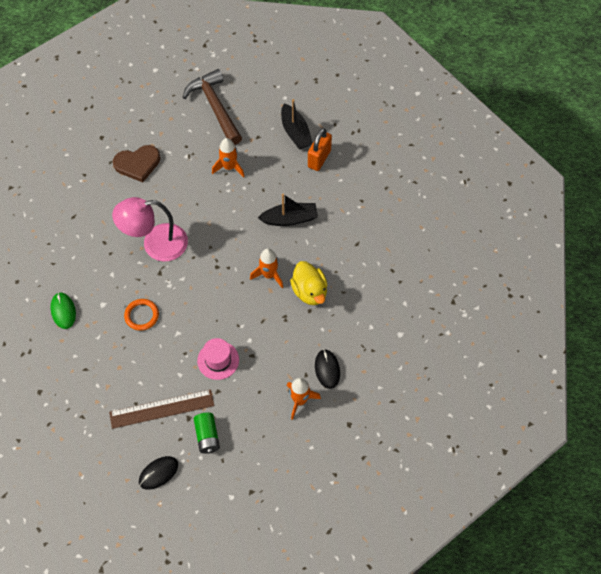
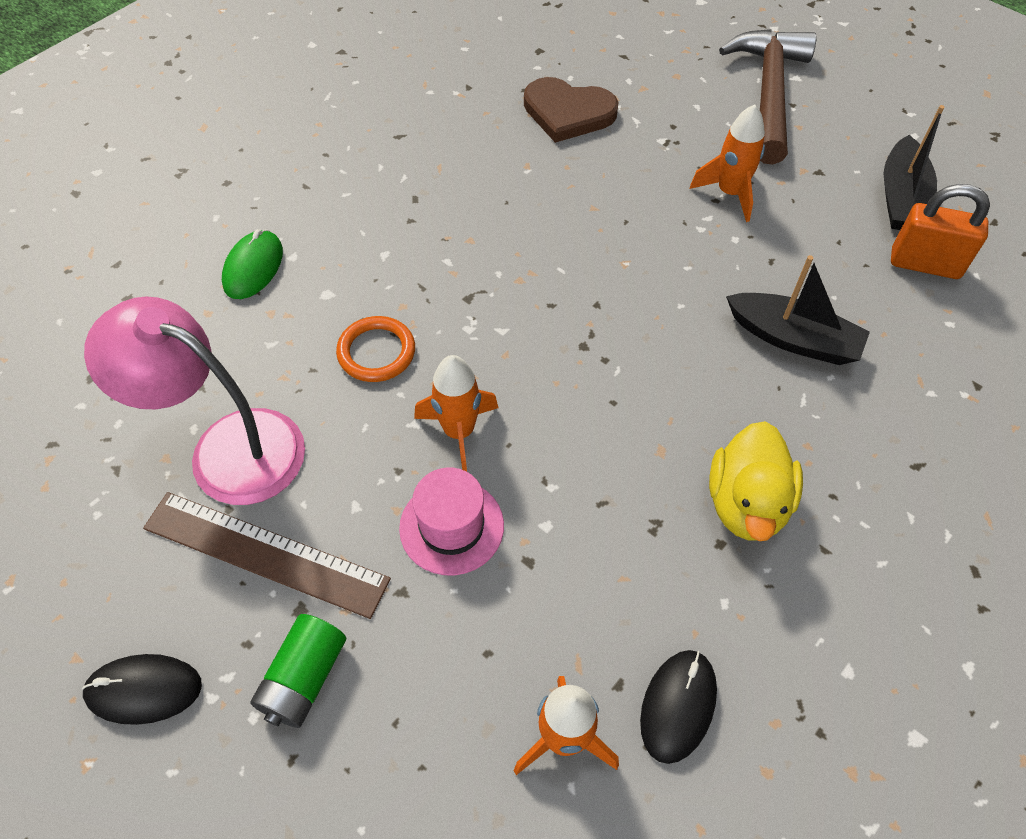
camera: 35 degrees right, 5 degrees down
(155, 244) = (499, 247): pink lamp -> pink lamp (227, 447)
(269, 275) = (679, 419): orange rocket -> orange rocket (459, 432)
(319, 159) = (925, 264): orange padlock -> orange padlock turned 45 degrees clockwise

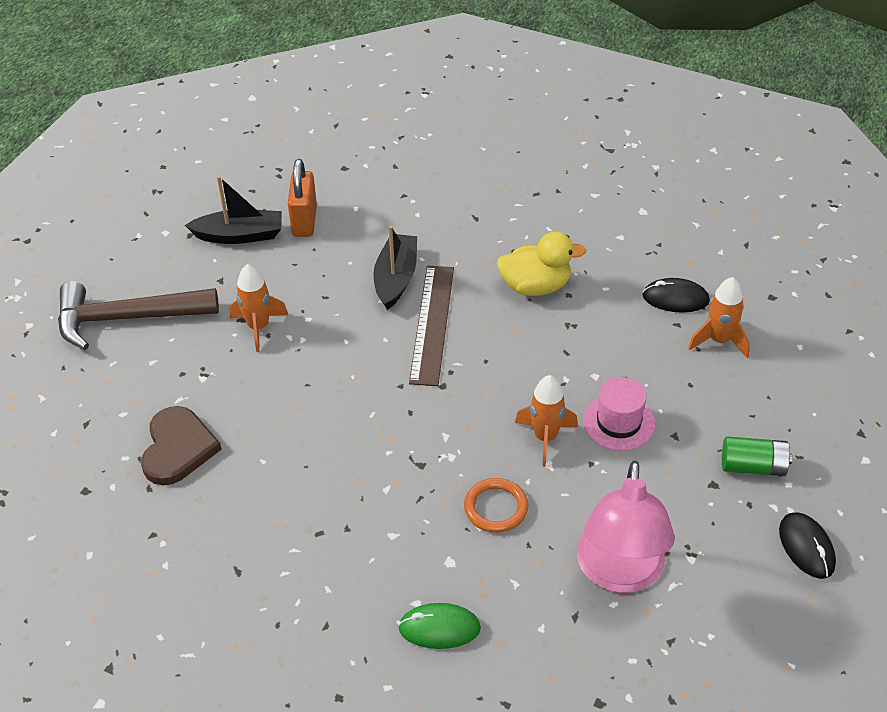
camera: 105 degrees left, 10 degrees down
(265, 553) = (686, 517): brown ruler -> brown ruler (432, 324)

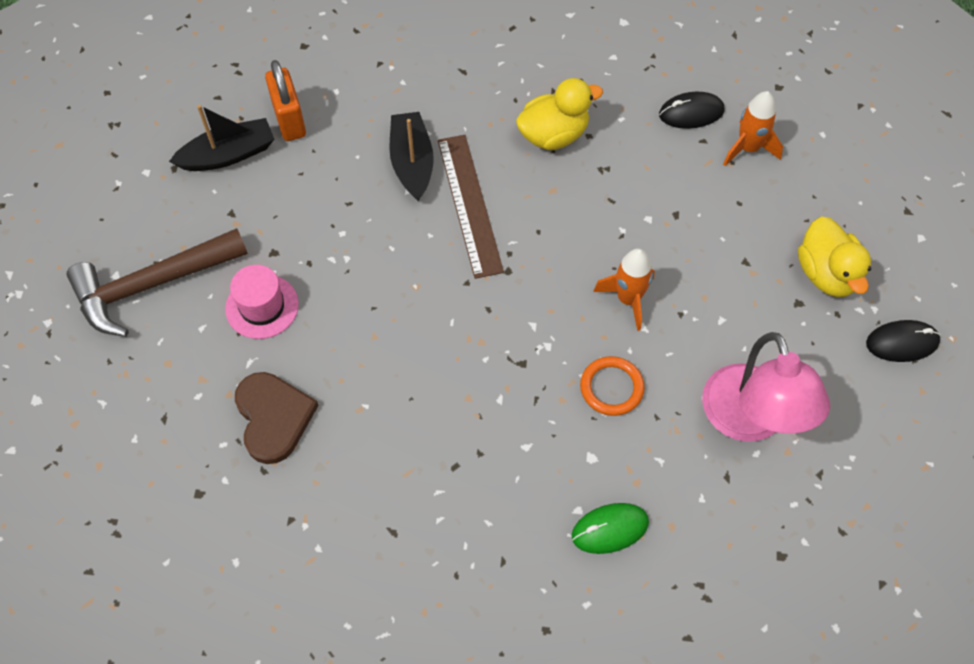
camera: 20 degrees left, 15 degrees up
(258, 327) = (295, 257): orange rocket -> none
(618, 422) = (689, 263): pink hat -> pink hat (262, 306)
(753, 466) = (827, 274): green battery -> yellow duck
(806, 547) = (902, 342): black mouse -> black mouse turned 60 degrees counterclockwise

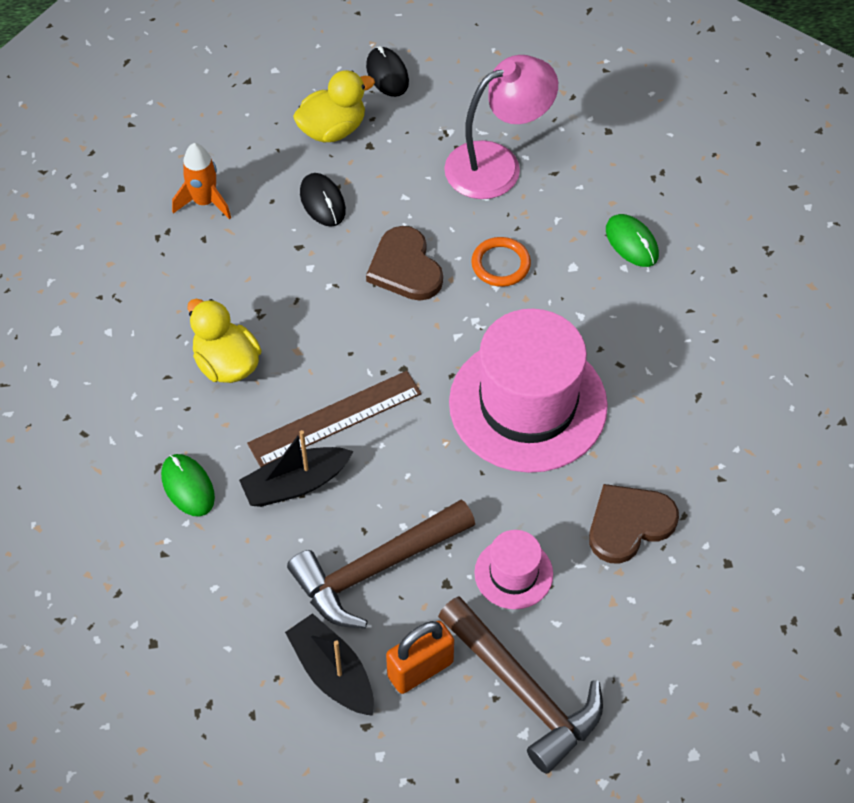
camera: 105 degrees left, 5 degrees down
(289, 120) = (268, 623): orange padlock -> orange padlock (420, 669)
(308, 204) = (376, 568): none -> brown hammer
(434, 366) = (528, 404): none -> pink hat
(436, 88) = (188, 486): none -> green mouse
(628, 299) = (405, 268): orange rocket -> brown heart
(691, 113) = (170, 253): black mouse -> black mouse (322, 202)

